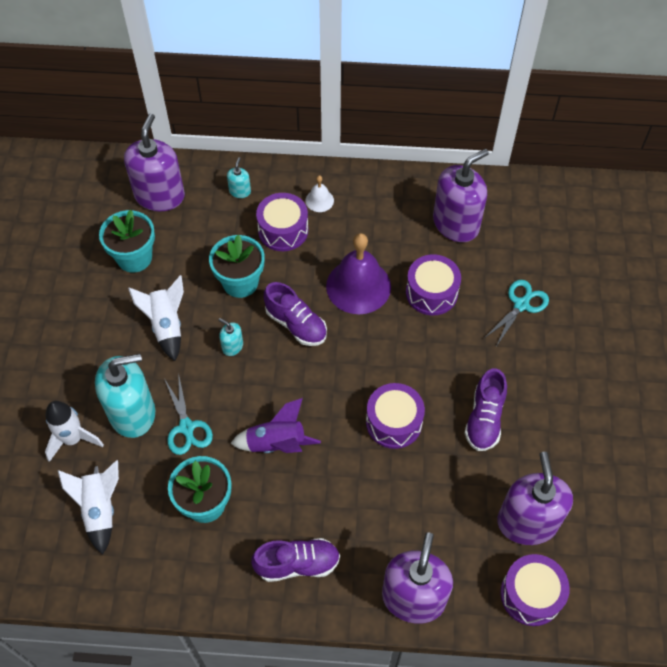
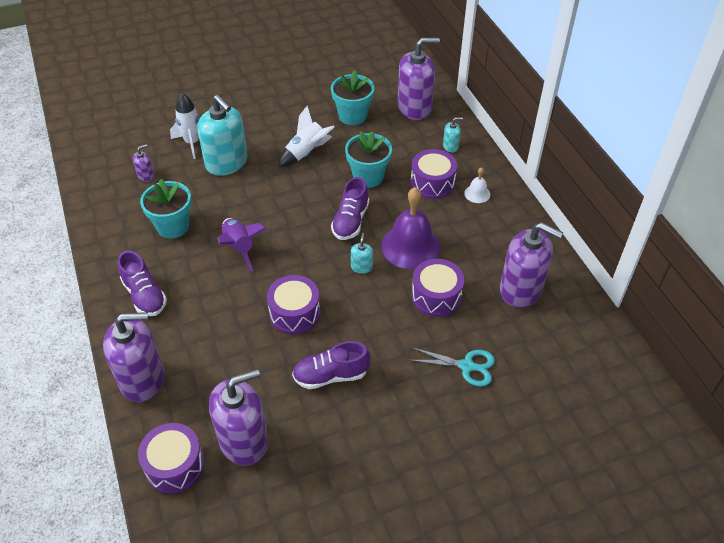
camera: 65 degrees right, 10 degrees down
(100, 509) = (146, 176): white rocket -> purple soap dispenser
(186, 427) = (229, 194): turquoise scissors -> none
(232, 346) = (309, 193): turquoise soap dispenser -> turquoise soap dispenser (361, 267)

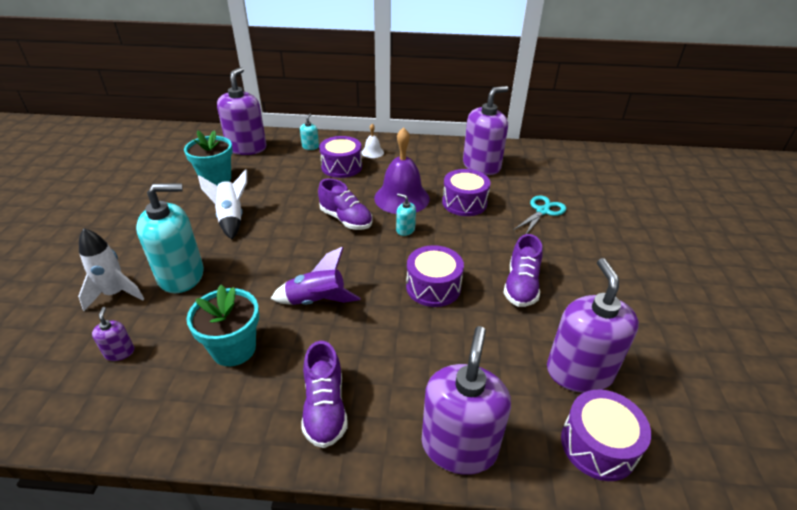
camera: 65 degrees left, 10 degrees down
(144, 295) = (325, 408): purple shoe -> purple shoe turned 90 degrees clockwise
(368, 177) = (301, 194): turquoise flower pot -> none

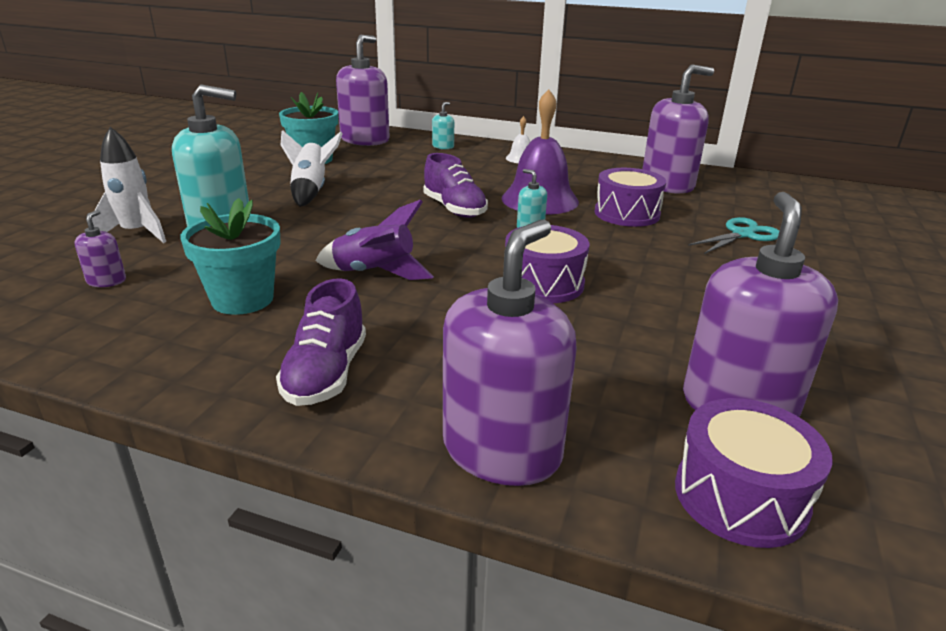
camera: 15 degrees right, 10 degrees down
(341, 167) = (473, 166): purple drum -> none
(521, 286) = (678, 301): purple shoe -> none

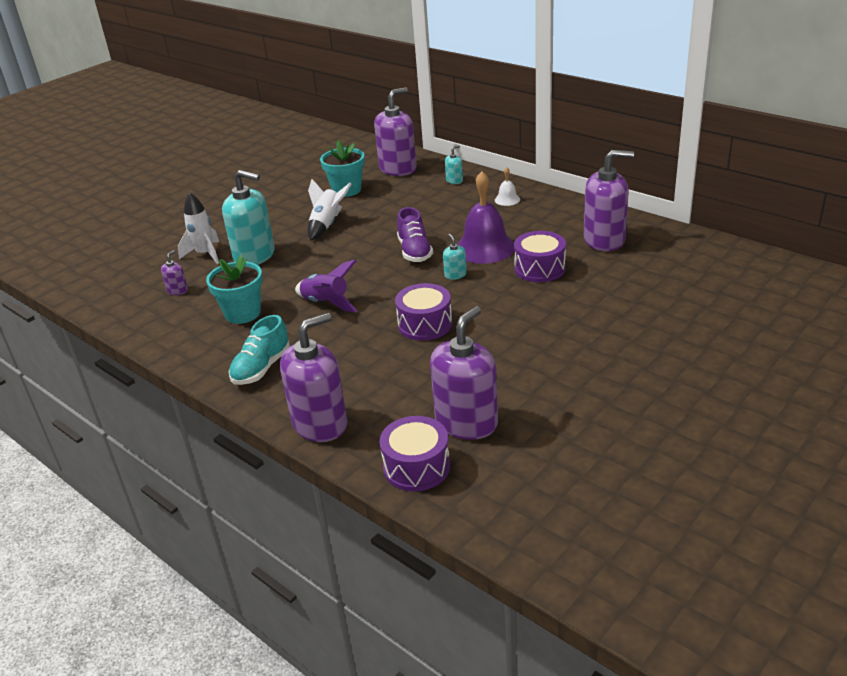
camera: 25 degrees right, 5 degrees up
(326, 374) = (261, 368): purple shoe -> turquoise shoe
(743, 234) = (611, 299): turquoise scissors -> none

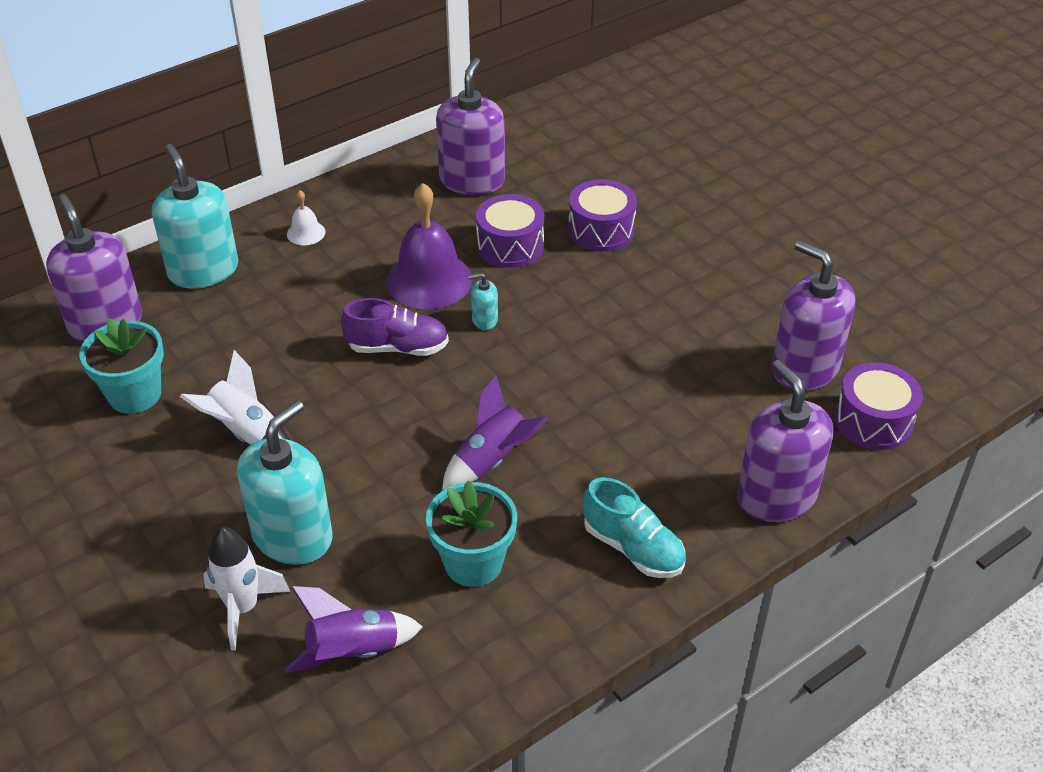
camera: 80 degrees left, 10 degrees up
(177, 291) = (353, 652): purple soap dispenser -> purple rocket
(425, 324) = (592, 368): purple drum -> purple drum (601, 230)
(454, 180) = (203, 270): turquoise soap dispenser -> turquoise soap dispenser, size x2.30

